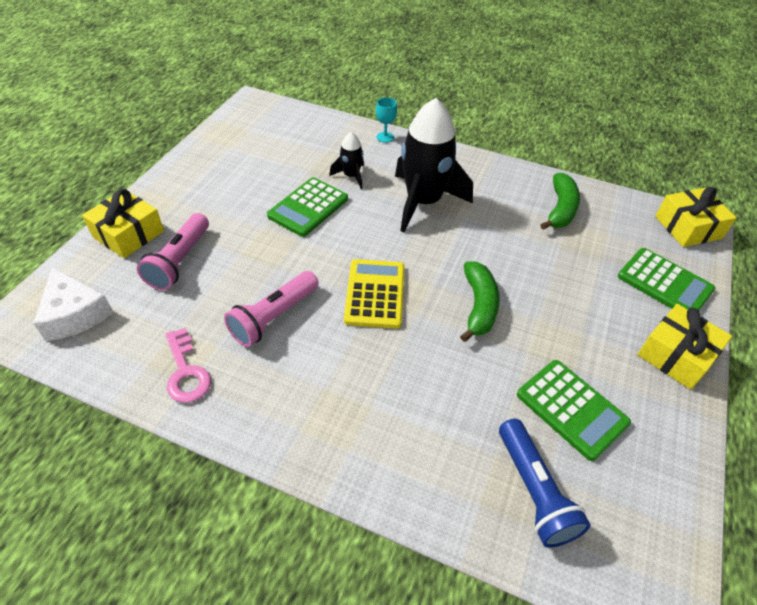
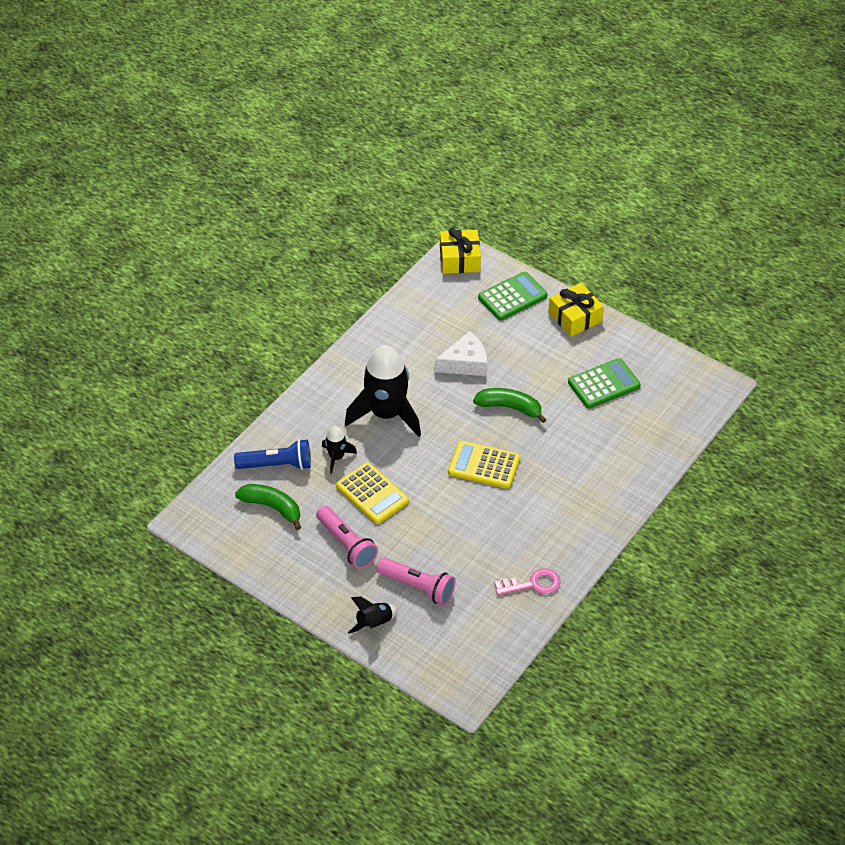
camera: 75 degrees left, 0 degrees up
(75, 314) = (461, 655): white cheese -> white cheese (465, 363)
(128, 234) = (374, 623): yellow gift -> black rocket
(274, 317) = (493, 529): pink flashlight -> pink flashlight (346, 544)
(308, 207) = (372, 494): green calculator -> yellow calculator
(385, 137) = (283, 422): turquoise goblet -> none
(534, 490) = (653, 419): blue flashlight -> blue flashlight (277, 465)
(560, 209) = (419, 328): green banana -> green banana (272, 507)

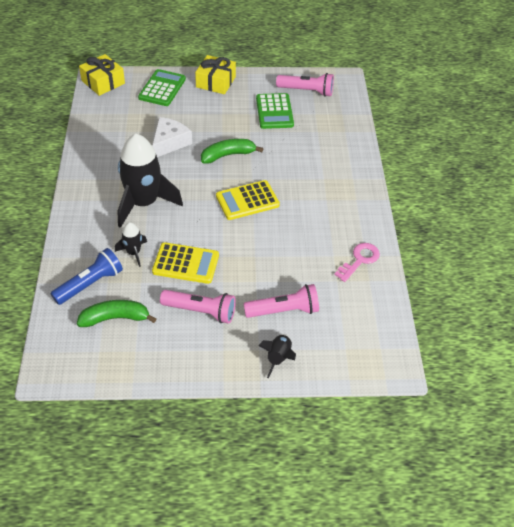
camera: 40 degrees left, 0 degrees up
(604, 384) = (274, 111): green calculator -> green calculator turned 150 degrees clockwise
(663, 378) = (306, 91): none -> pink flashlight

